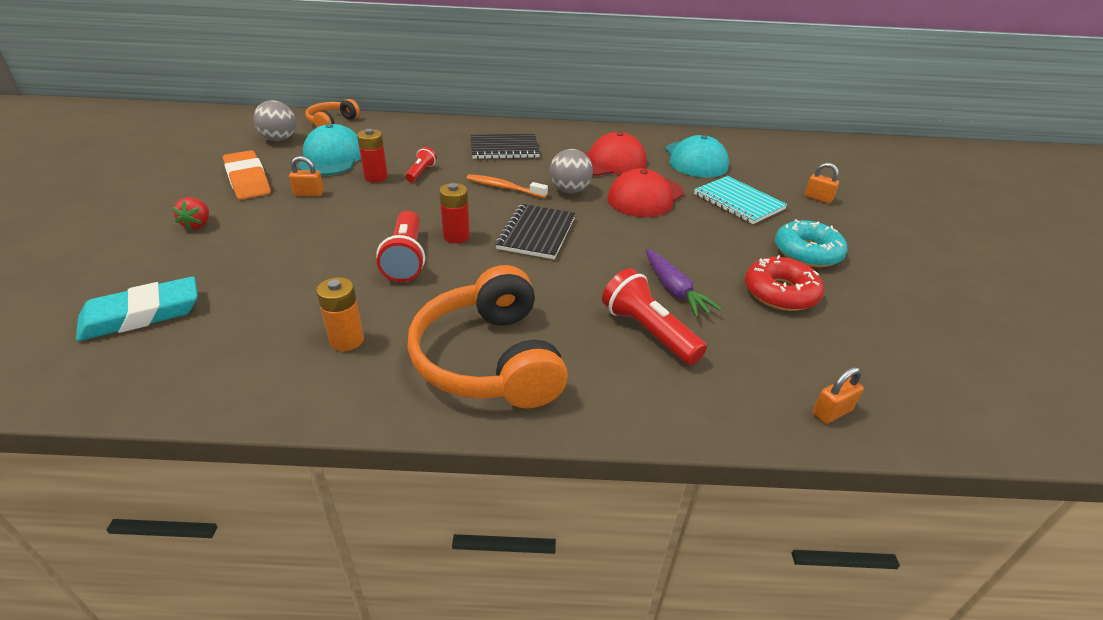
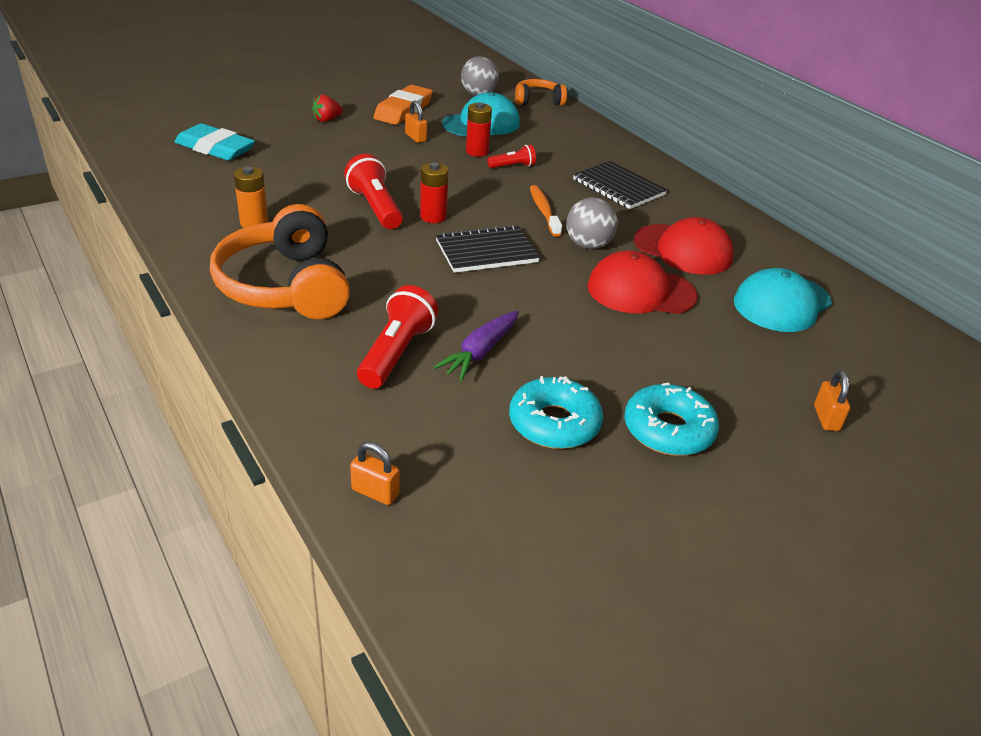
camera: 55 degrees right, 0 degrees up
(406, 259) = (375, 207): red flashlight -> red flashlight turned 105 degrees clockwise
(489, 359) = (285, 286): orange headphones -> orange headphones turned 60 degrees counterclockwise
(738, 202) = (721, 356): turquoise notebook -> none
(780, 293) = (554, 423): red donut -> turquoise donut

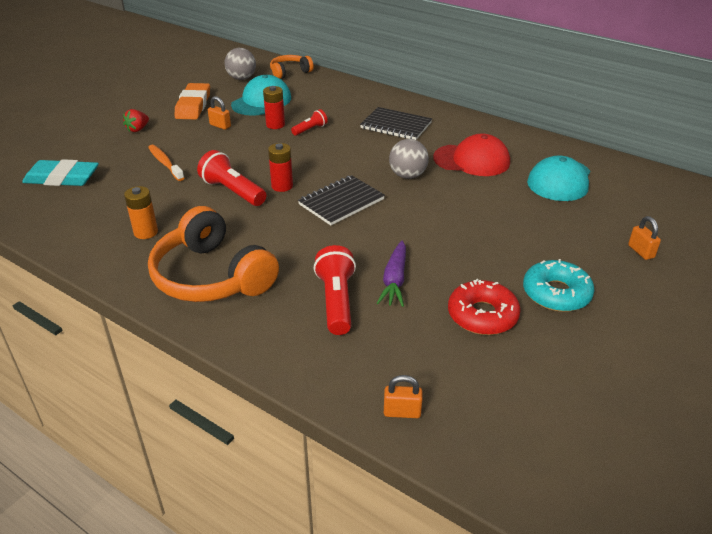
camera: 20 degrees left, 0 degrees up
(544, 211) = (358, 158): orange toothbrush -> orange toothbrush (165, 163)
(554, 423) = (482, 315): turquoise donut -> red donut
(640, 291) = (467, 199): red cap -> none

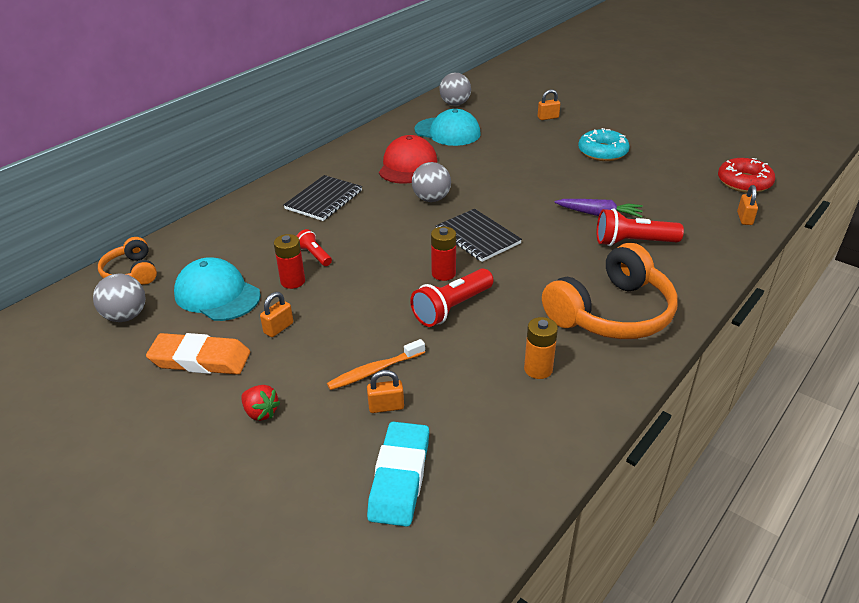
camera: 85 degrees left, 0 degrees up
(127, 170) = (386, 406): none -> orange padlock
(482, 315) = (634, 181): red donut -> red donut (744, 182)
(639, 182) = (455, 104): none -> grey ball

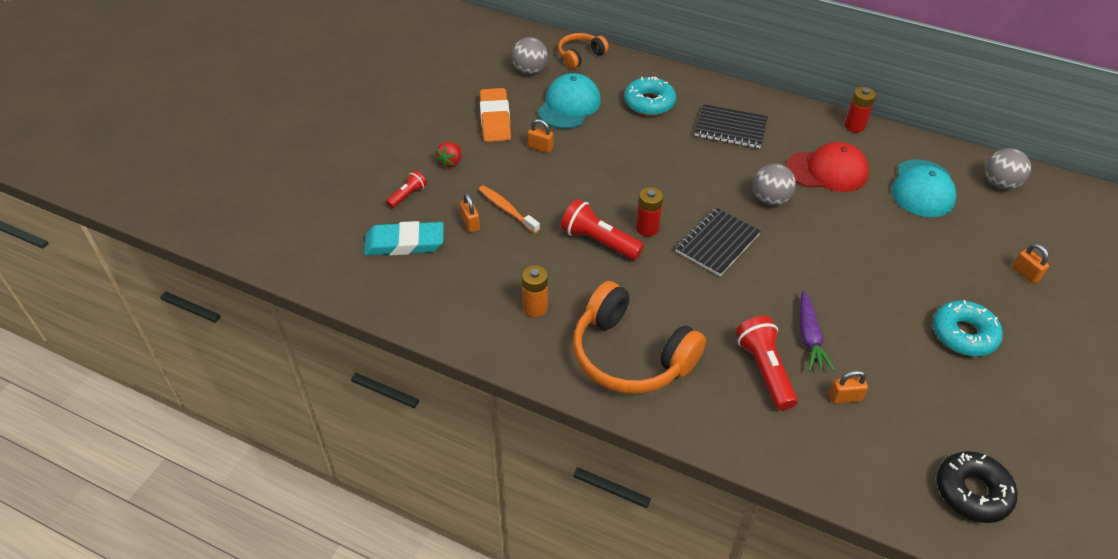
camera: 75 degrees right, 10 degrees up
(252, 239) = (649, 103): none -> turquoise donut
(293, 281) = (600, 140): red battery -> red battery (854, 126)
(314, 255) = (641, 143): red flashlight -> red flashlight (407, 195)
(744, 182) = (972, 492): red donut -> black donut
(744, 218) = (872, 485): orange padlock -> orange padlock (844, 397)

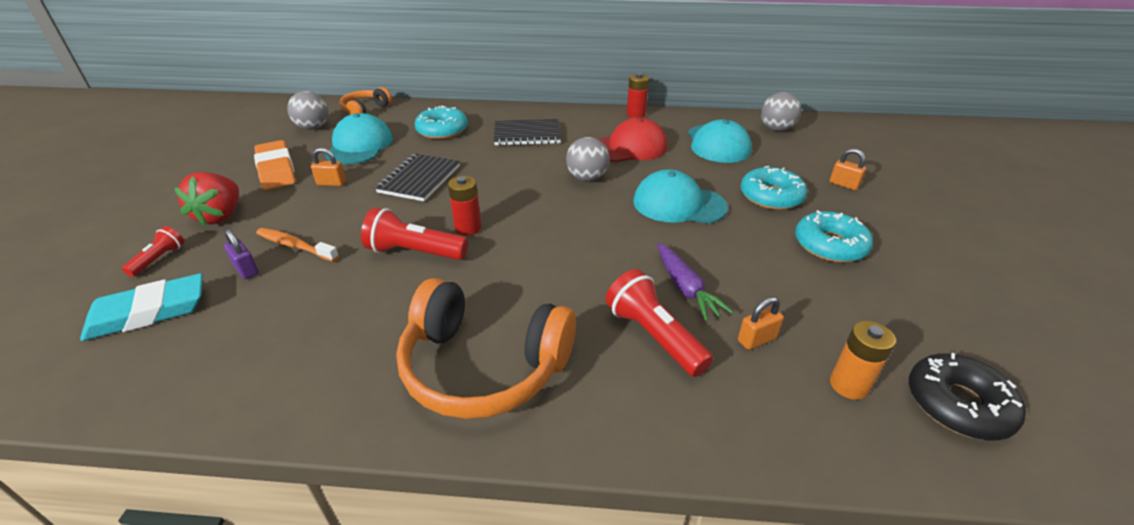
camera: 20 degrees left, 10 degrees down
(450, 162) = (221, 216): red strawberry -> red strawberry, size x1.69
(470, 223) = (246, 270): orange padlock -> purple padlock
(535, 307) = (342, 343): orange battery -> orange battery (848, 385)
(717, 243) = (549, 224): black notebook -> black notebook (420, 179)
(845, 252) = (678, 204): none -> turquoise cap
(940, 268) = (771, 196): none -> turquoise donut

